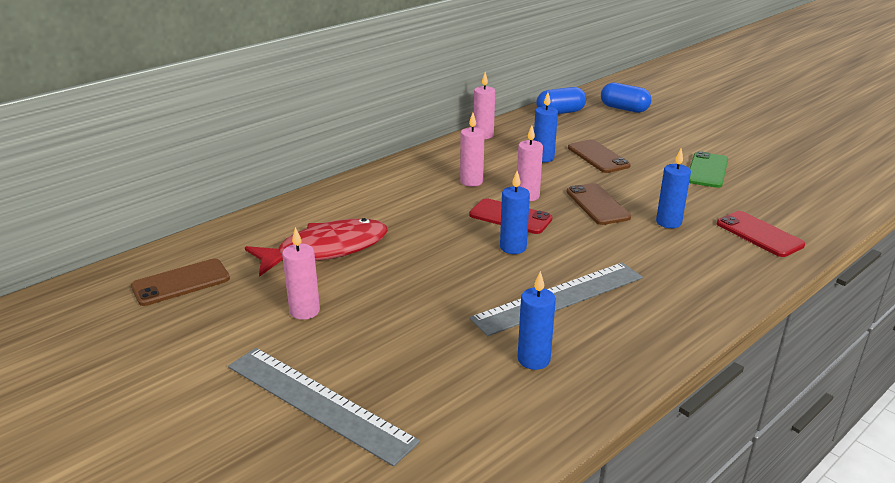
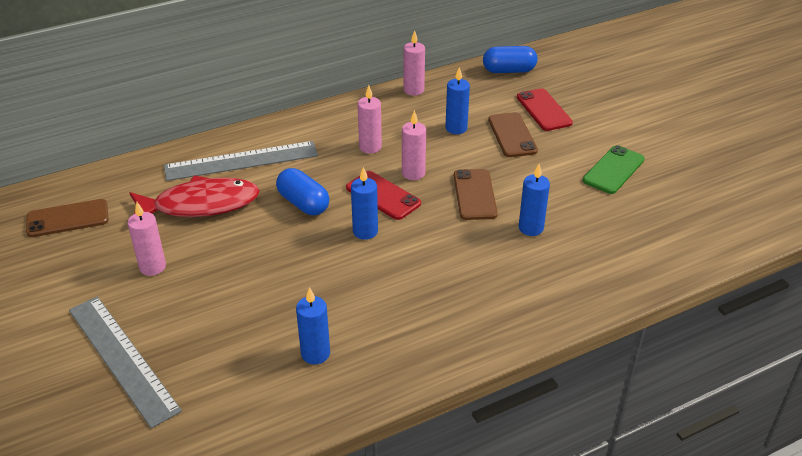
camera: 15 degrees right, 10 degrees up
(559, 298) = (375, 294): grey ruler -> grey ruler (241, 161)
(624, 109) = (579, 75): blue capsule -> blue capsule (303, 203)
(759, 234) = (612, 258): red phone -> red phone (543, 110)

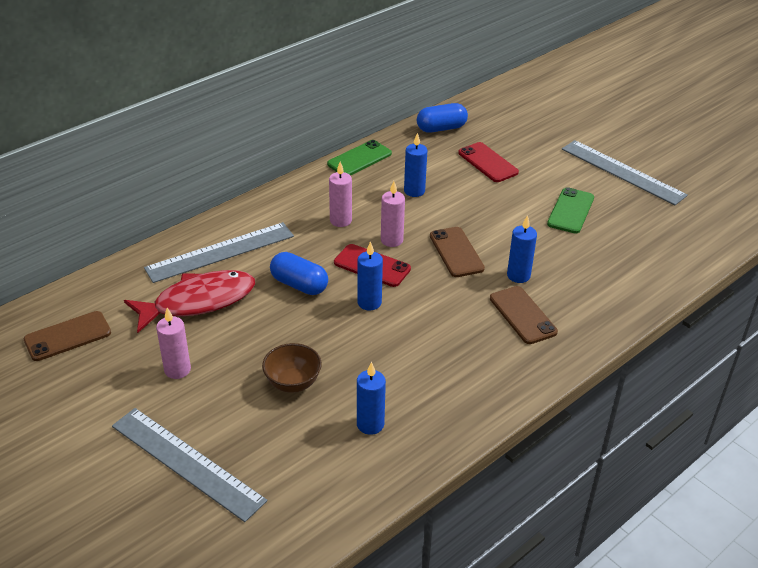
camera: 15 degrees left, 0 degrees up
(256, 298) = (293, 383): none -> brown bowl
(413, 90) = (359, 159): pink candle -> green phone
(512, 135) = (468, 191): brown phone -> brown phone (522, 315)
(686, 138) = (622, 172): none -> grey ruler

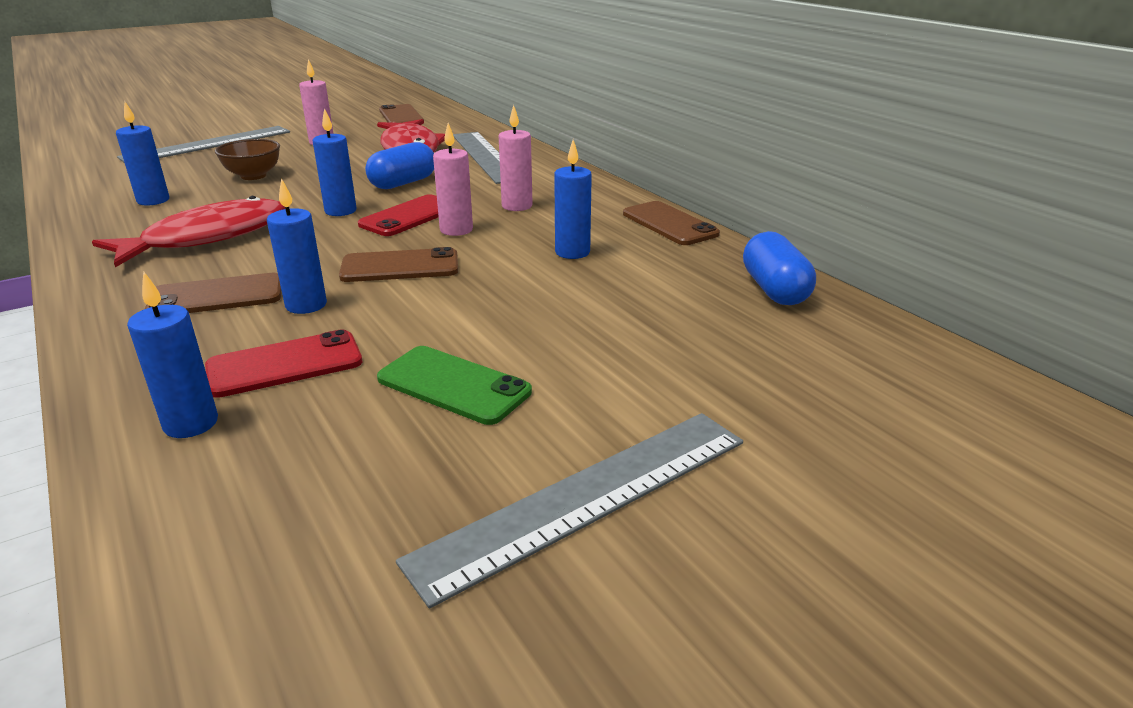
camera: 100 degrees right, 10 degrees down
(359, 159) = (669, 224): green phone -> brown phone
(438, 355) = (208, 237): none -> red fish
(488, 163) = (650, 320): red phone -> red phone (285, 364)
(636, 277) = (191, 423): none -> blue candle

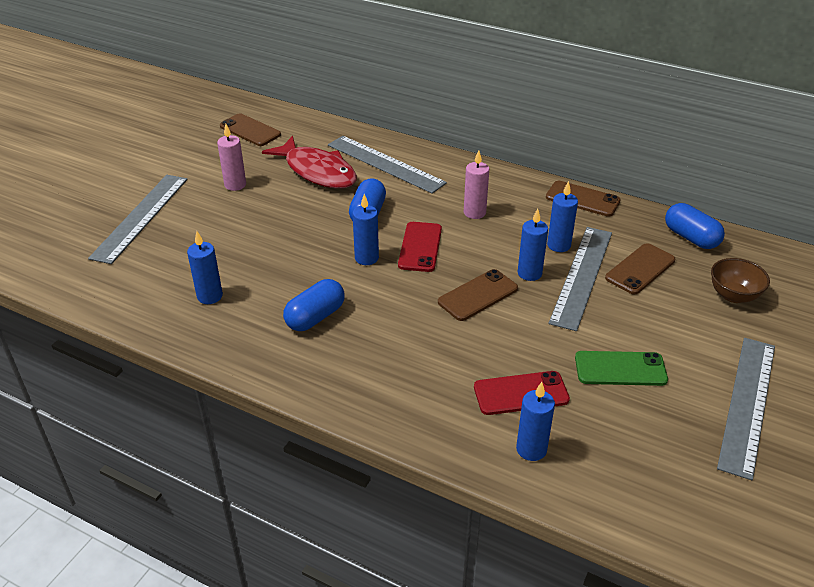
camera: 30 degrees left, 10 degrees up
(208, 237) = (315, 317): red fish -> blue capsule
(216, 296) = (405, 363): brown phone -> brown phone (640, 269)
(253, 176) = (243, 242): brown bowl -> brown bowl (733, 295)
(285, 364) = (521, 393): red phone -> red phone turned 45 degrees clockwise
(306, 305) = (468, 348): blue candle -> blue candle (529, 273)
(456, 230) = (467, 249): pink candle -> none
(556, 284) = (582, 276): none -> grey ruler

